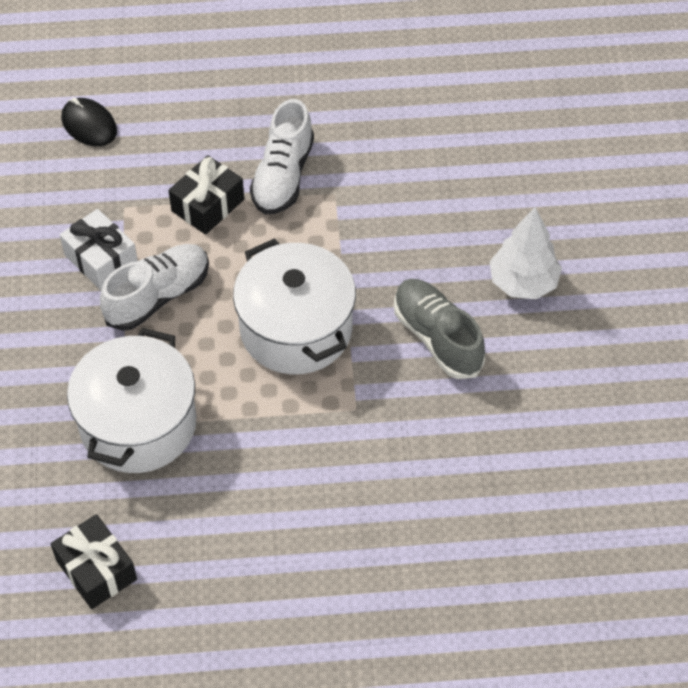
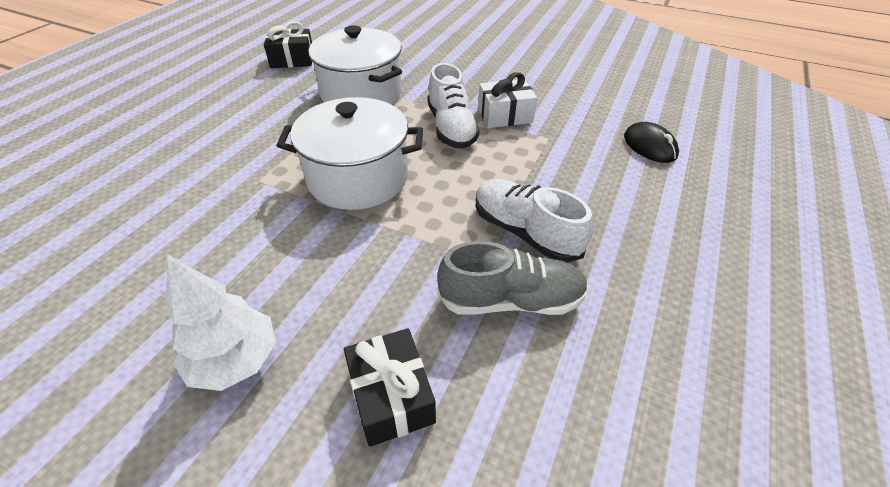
camera: 120 degrees right, 10 degrees down
(89, 125) = (649, 146): black mouse -> black mouse turned 75 degrees clockwise
(208, 205) = (521, 177): black gift -> black gift (391, 396)
(437, 337) = (258, 255): grey shoe -> grey shoe (511, 300)

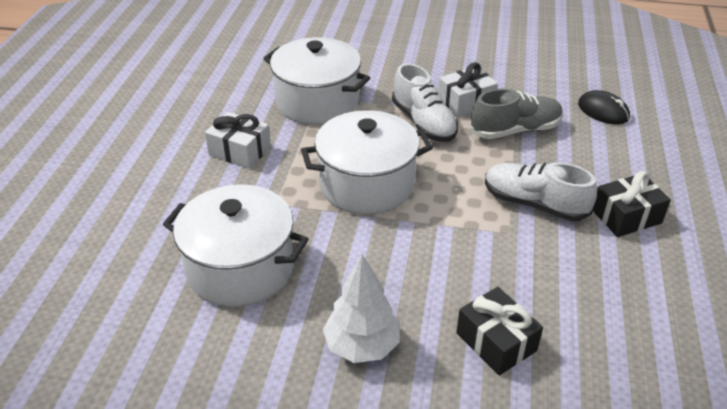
camera: 15 degrees left, 5 degrees down
(177, 239) = (240, 268): none -> white pot
(261, 125) = (240, 151): none -> white gift
(292, 60) = (221, 76): black gift -> black gift (626, 216)
(511, 300) = (549, 258): grey shoe -> grey shoe (515, 130)

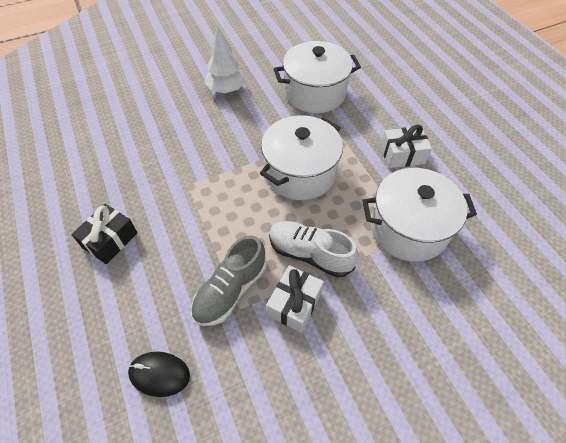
camera: 145 degrees right, 15 degrees up
(496, 342) = (164, 119): black gift -> none
(534, 204) = (180, 216): white shoe -> none

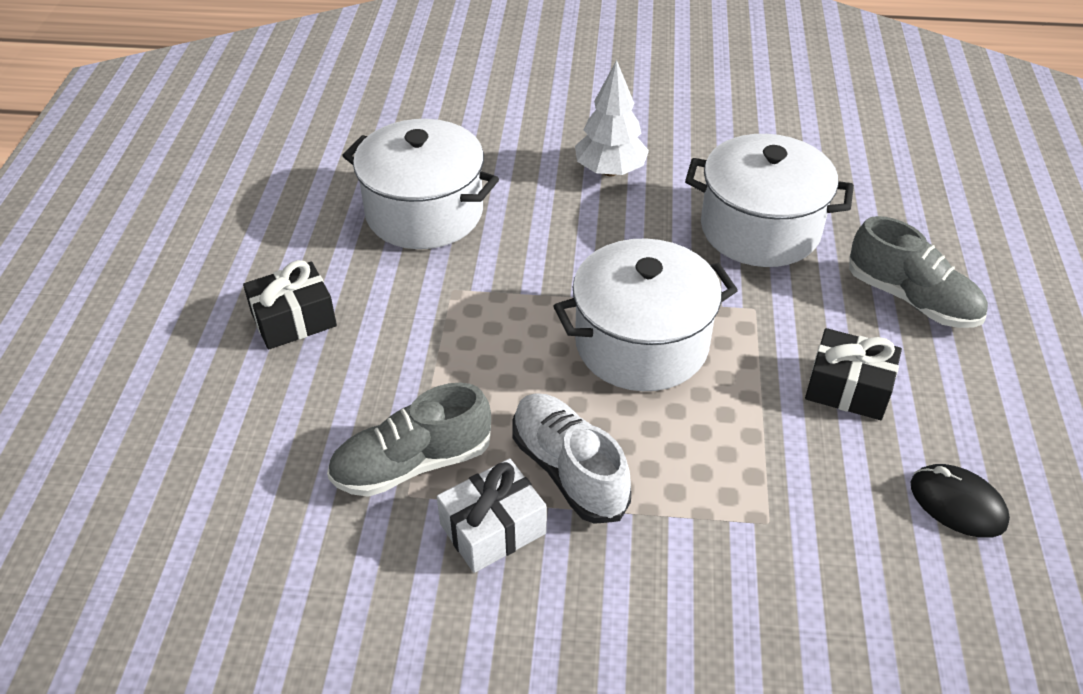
camera: 30 degrees right, 10 degrees down
(159, 374) = (241, 525): black mouse -> black mouse (957, 504)
(399, 101) = (911, 299): none -> grey shoe
(402, 155) = (848, 388): white gift -> black gift
(408, 228) = (768, 508): white pot -> white pot (424, 212)

